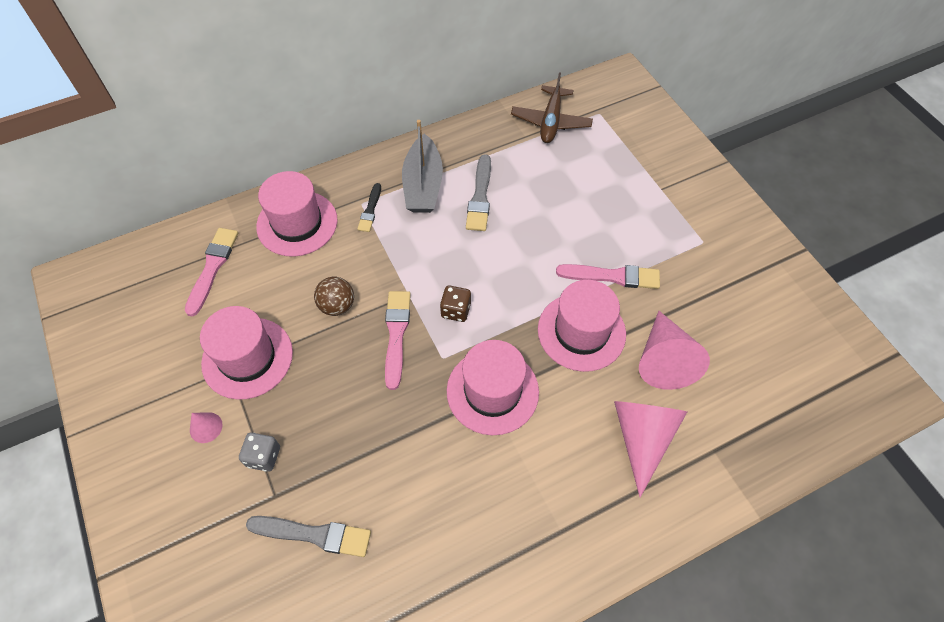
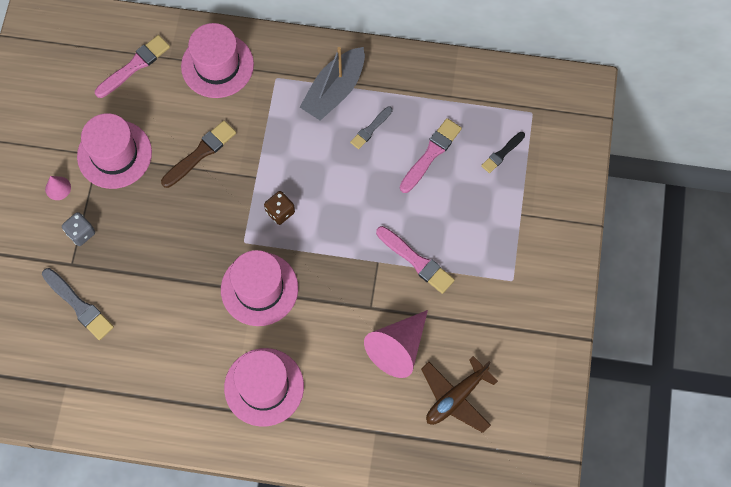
camera: 35 degrees right, 10 degrees up
(337, 306) = (200, 153): brown ball -> brown brush
(370, 210) = (279, 88): black brush -> black brush (502, 153)
(396, 335) = (225, 203): pink brush -> pink brush (431, 154)
(480, 196) = (371, 129): grey brush -> grey brush, size x0.62
(551, 121) = (484, 95): brown plane -> brown plane (456, 397)
(581, 331) = (357, 288): pink hat -> pink hat (264, 387)
(642, 438) = (334, 390): pink cone -> none

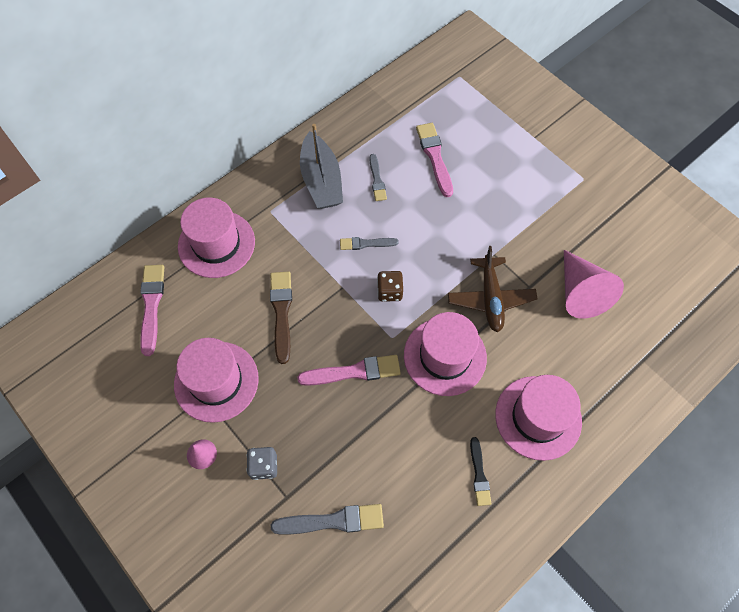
camera: 50 degrees left, 5 degrees down
(307, 165) = (366, 243): none -> grey brush
(416, 261) = (515, 228): pink brush -> pink brush (353, 372)
(456, 397) = (654, 282): brown plane -> brown plane (490, 298)
(502, 153) = (475, 114): black brush -> black brush (479, 474)

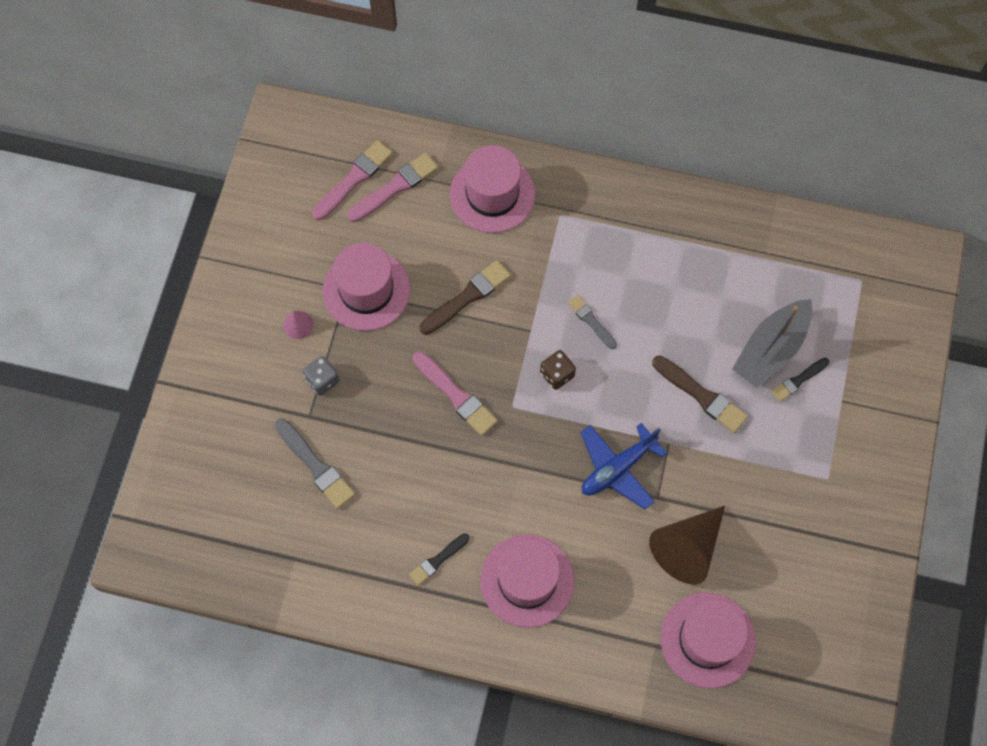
camera: 55 degrees right, 5 degrees up
(321, 180) = (628, 235): grey boat -> grey boat (771, 349)
(377, 180) = (669, 284): grey brush -> none
(435, 157) = (738, 320): pink brush -> pink brush (353, 179)
(445, 356) = (528, 463): pink hat -> pink hat (707, 640)
(472, 212) = (701, 395): none -> brown brush
(490, 298) = (617, 468): brown plane -> blue plane
(503, 151) = (799, 380): none -> black brush
(580, 292) = (687, 548): pink cone -> brown cone

